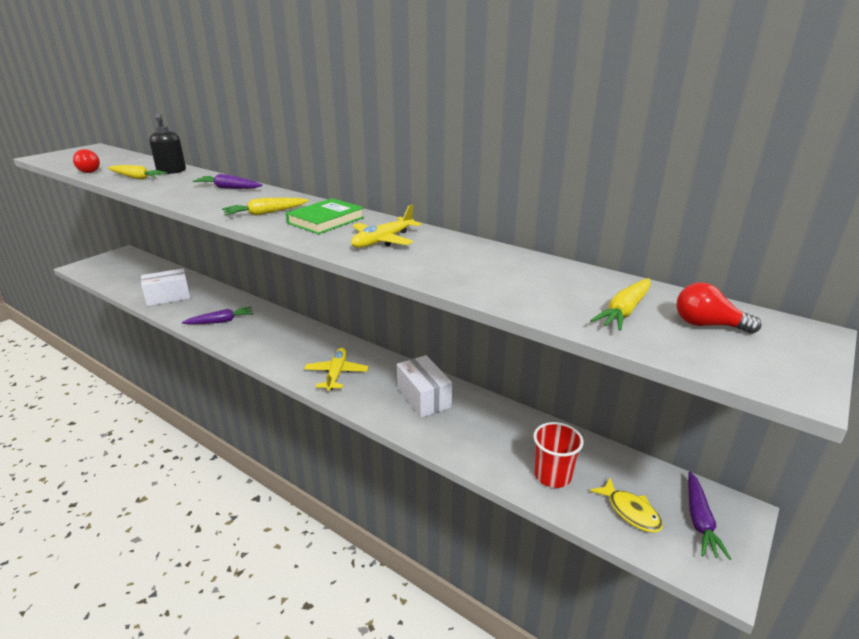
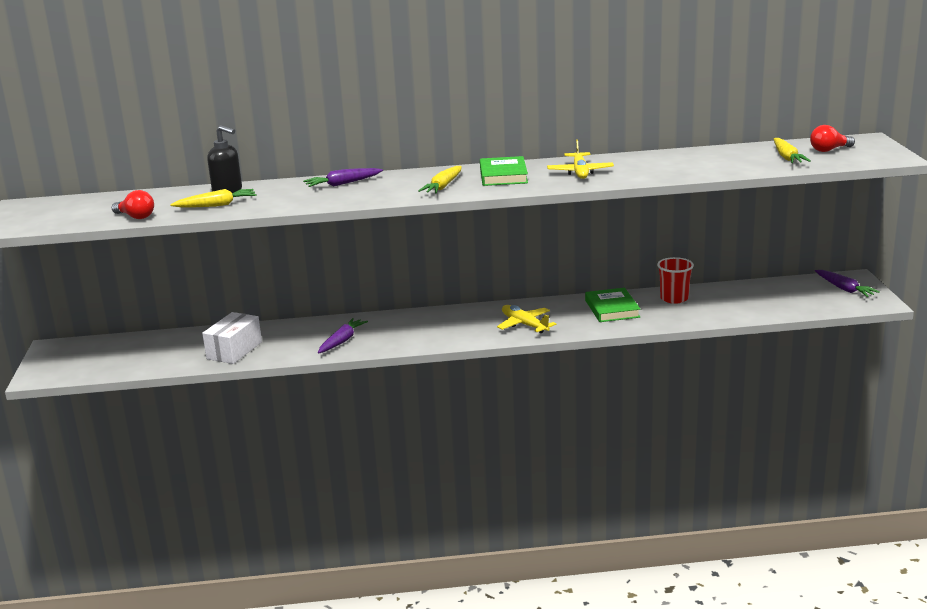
camera: 40 degrees left, 5 degrees down
(423, 397) = (612, 309): white box -> green book
(552, 475) = (753, 306): red cup -> red cup (674, 298)
(630, 511) = (811, 300): yellow fish -> none

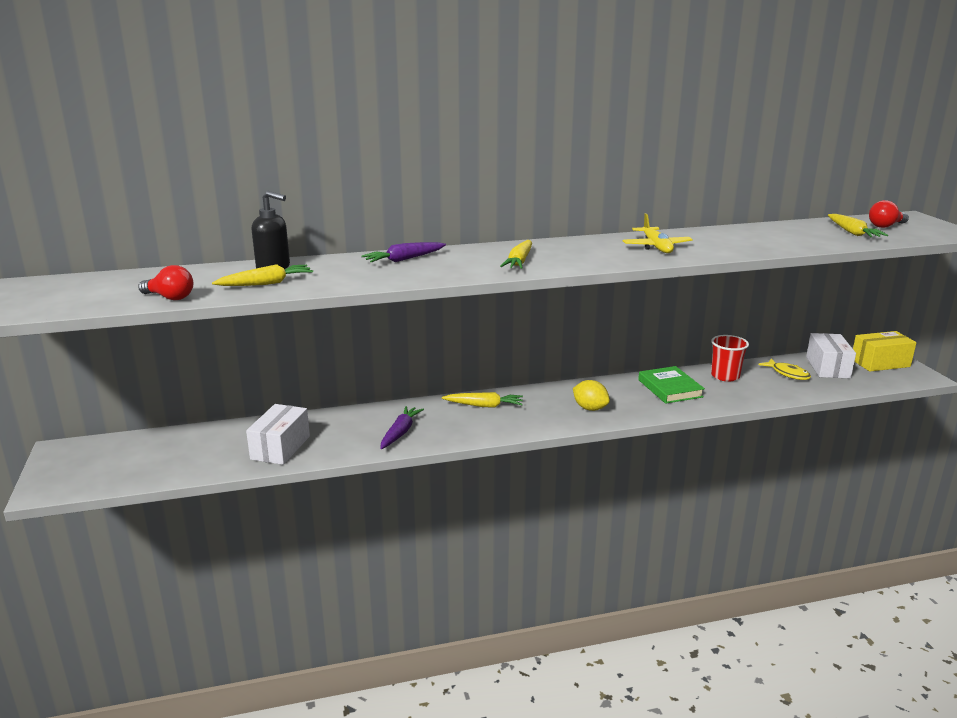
camera: 10 degrees left, 0 degrees up
(427, 320) = (484, 405): none -> yellow carrot
(503, 175) = (577, 250): green book -> none
(525, 325) = (590, 408): yellow plane -> yellow lemon
(740, 297) = (788, 374): none -> yellow fish
(785, 292) = (827, 367): none -> white box
(844, 289) = (880, 363): purple carrot -> yellow box

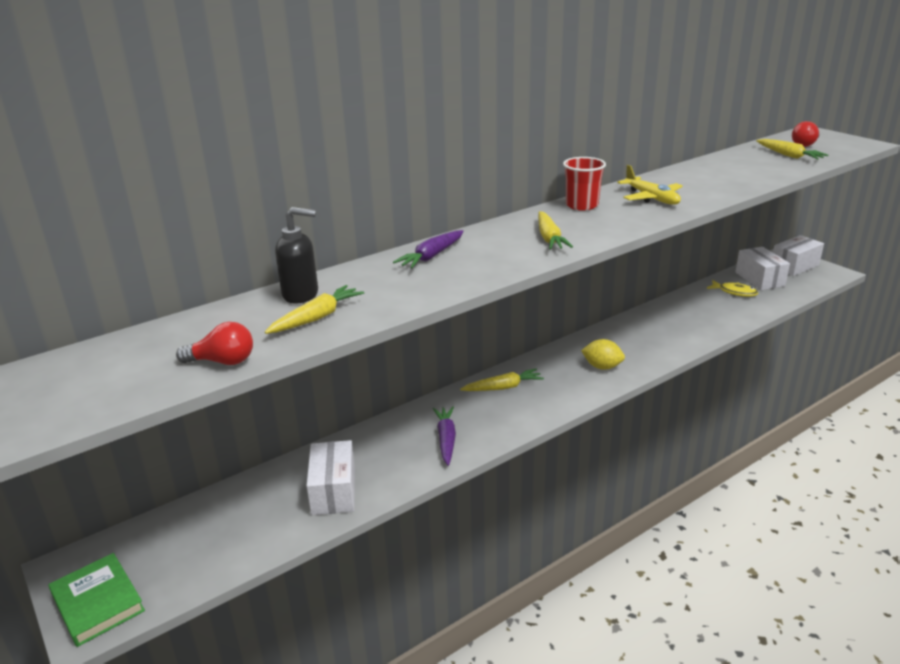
camera: 20 degrees left, 5 degrees up
(670, 388) = (653, 329): green book -> green book (98, 602)
(725, 376) = (687, 306): red cup -> red cup (581, 205)
(880, 363) = (794, 266): yellow box -> white box

